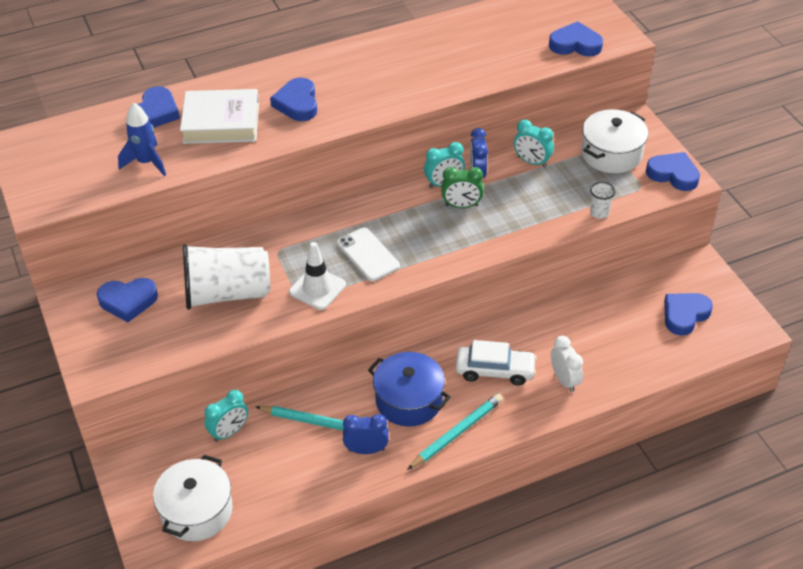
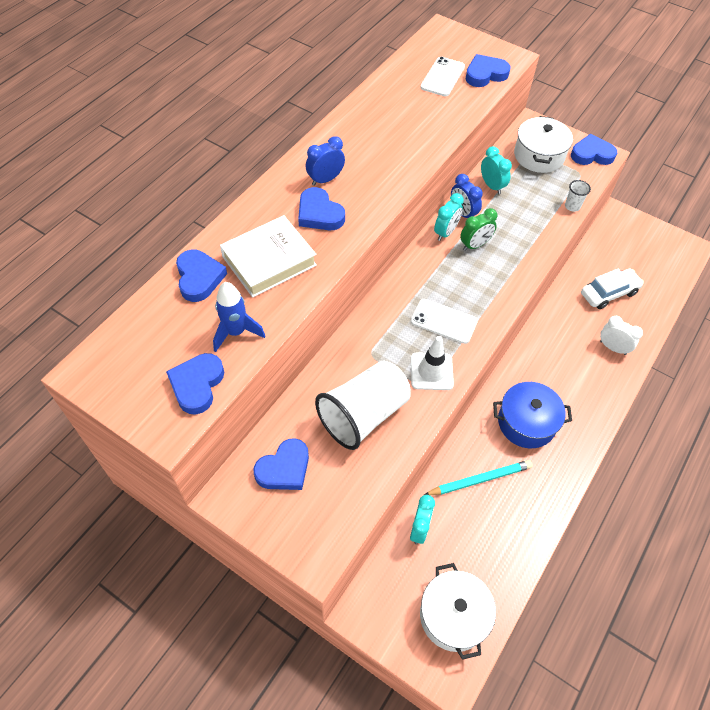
camera: 35 degrees left, 10 degrees up
(366, 450) = (532, 482): blue clock -> blue clock (325, 179)
(457, 433) = (580, 430): turquoise pencil -> none
(495, 371) = (563, 365): white car -> white car (609, 293)
(529, 32) = (442, 77): none -> white phone
(532, 162) = (491, 186): turquoise clock -> turquoise clock turned 120 degrees counterclockwise
(684, 315) = (642, 258): blue heart -> blue heart (197, 385)

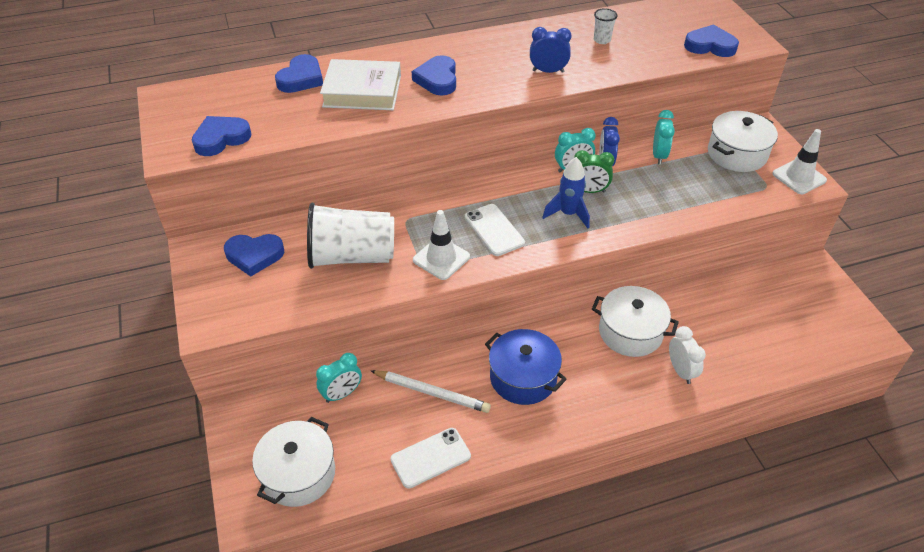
camera: 40 degrees right, 10 degrees down
(236, 332) = (284, 122): blue rocket -> blue rocket (568, 214)
(325, 179) = (470, 60): blue clock -> blue clock (548, 71)
(442, 77) = (664, 33): white phone -> white phone (430, 458)
(480, 479) = (432, 393): turquoise pencil -> white pencil
(558, 339) = (630, 332): none -> white pot
(572, 206) = (725, 207): white cup -> white cup (602, 40)
(591, 154) = (799, 177): blue heart -> white traffic cone
(609, 293) = (728, 325): white car -> none

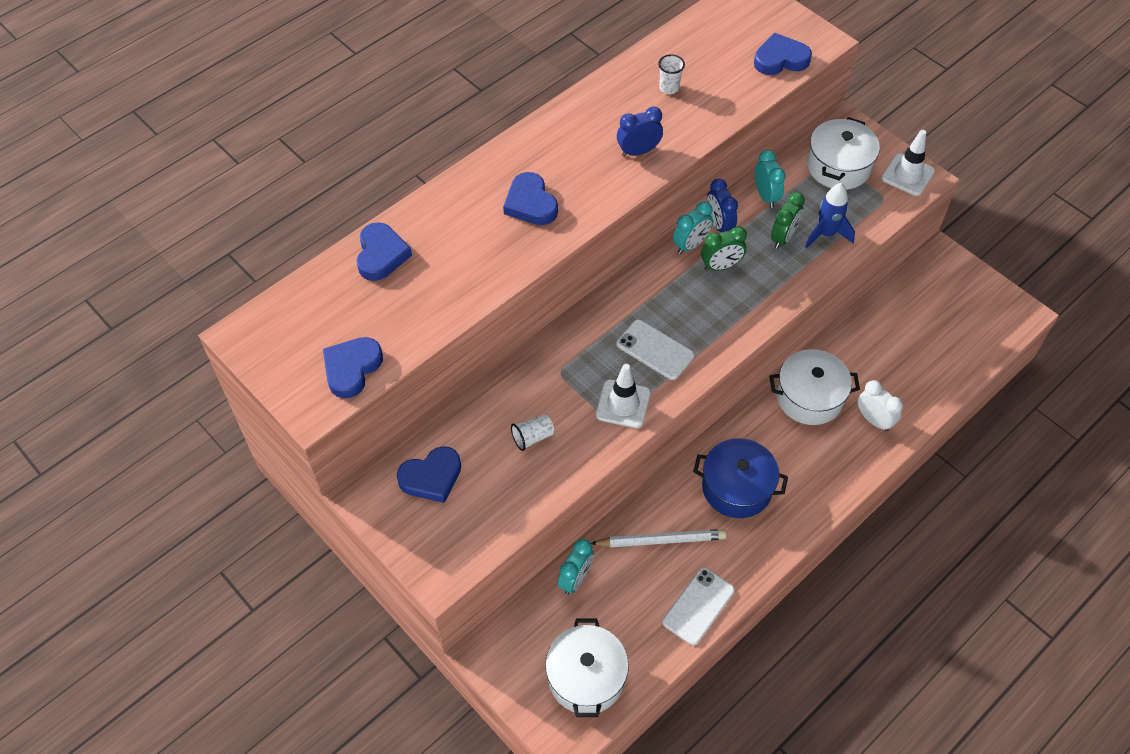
camera: 25 degrees left, 10 degrees up
(352, 256) = (532, 437): white cup -> white cup, size x0.41
(362, 91) = (460, 248): white book -> none
(568, 214) = (716, 302): blue rocket -> blue rocket (826, 234)
(656, 187) = (783, 238): none -> green clock

